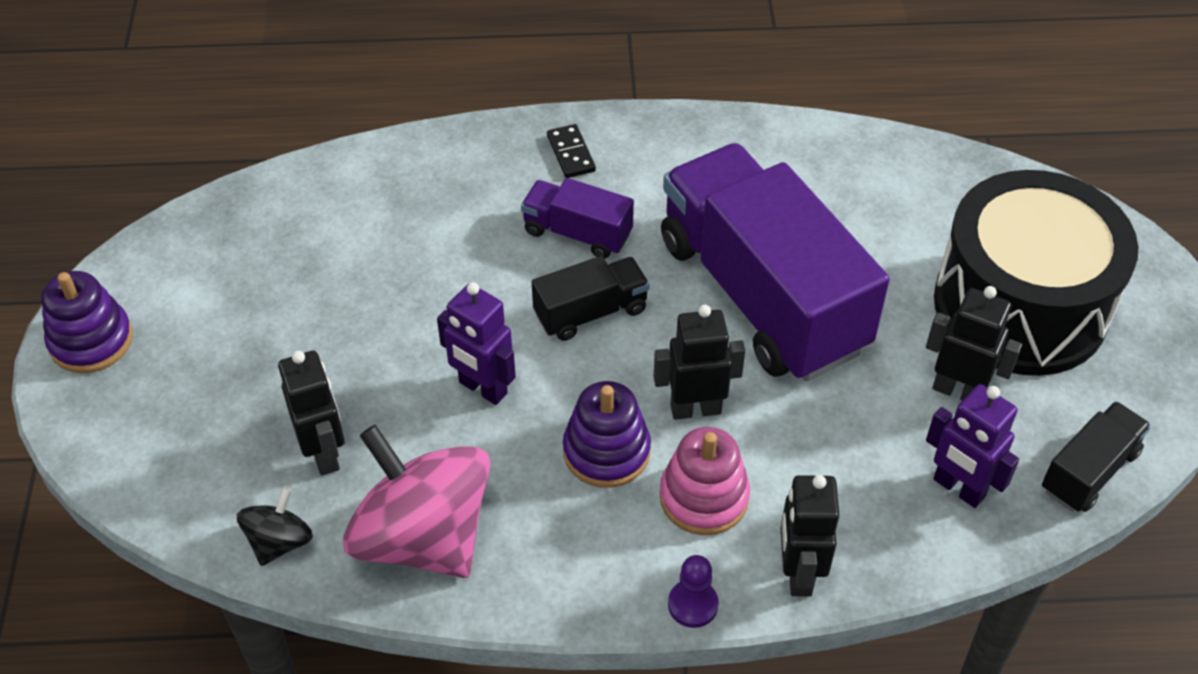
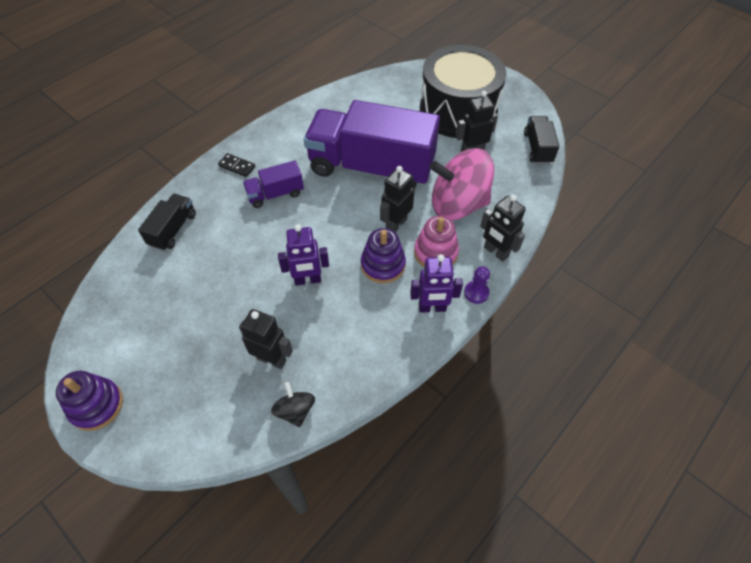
camera: 45 degrees left, 5 degrees up
(423, 536) = (352, 355): pink spinning top -> pink spinning top (458, 204)
(591, 312) = (316, 219): black truck -> black truck (173, 230)
(958, 488) = (509, 183): purple robot -> purple robot (432, 308)

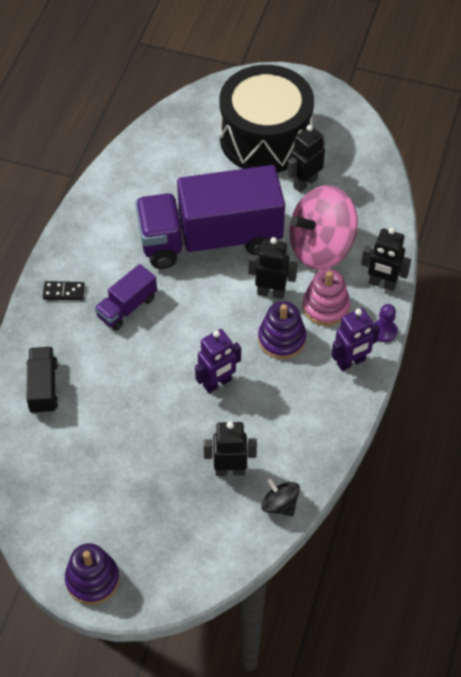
camera: 25 degrees left, 0 degrees up
(396, 224) = (271, 292): black robot -> black robot turned 90 degrees clockwise
(537, 148) = (369, 154): black truck -> none

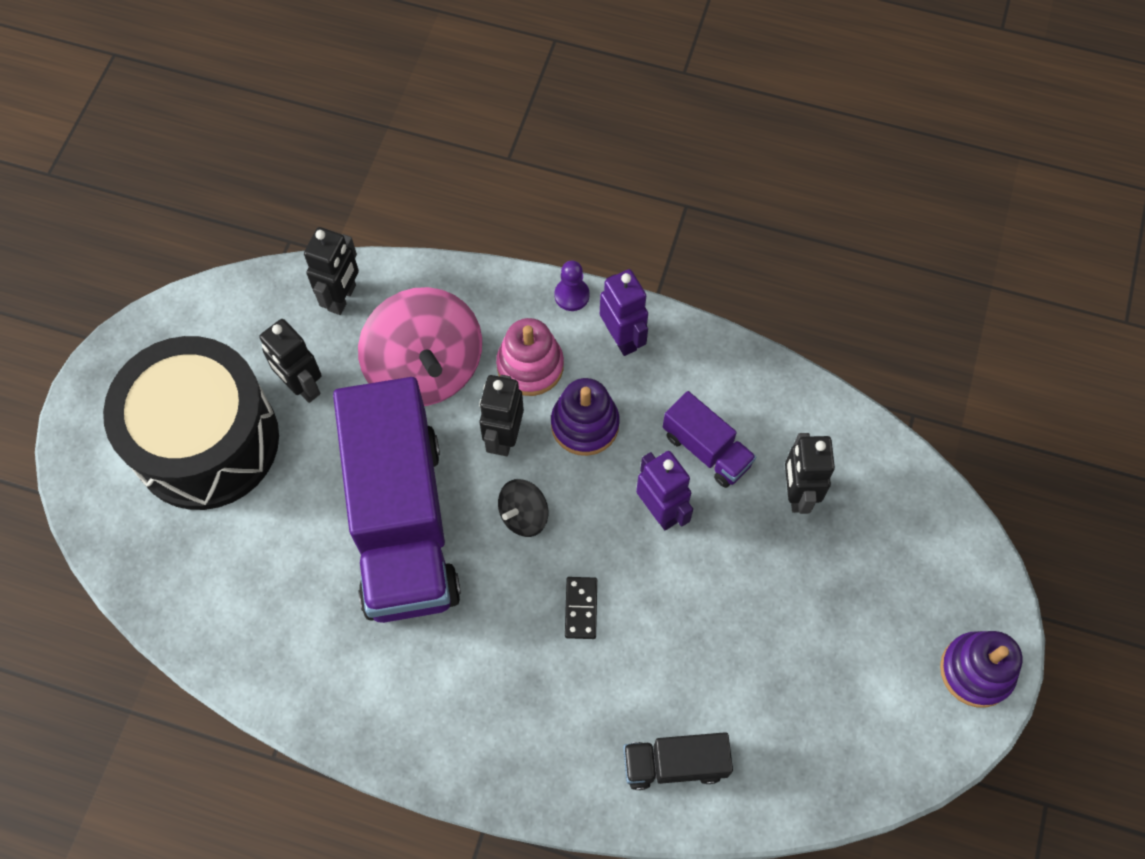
camera: 90 degrees left, 10 degrees up
(63, 292) = (496, 745): black domino -> black domino (581, 608)
(127, 307) = (527, 644): purple truck -> purple truck (706, 449)
(280, 504) = (843, 432): black spinning top -> black spinning top (523, 515)
(382, 283) = (492, 293): black robot -> black robot (342, 298)

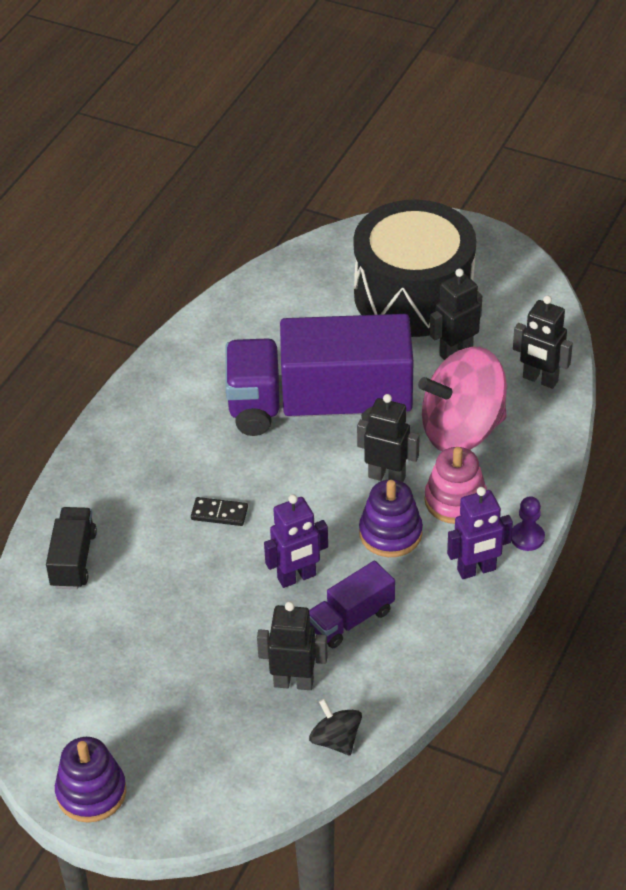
camera: 100 degrees right, 20 degrees down
(523, 515) = (311, 484): black spinning top -> black spinning top (336, 740)

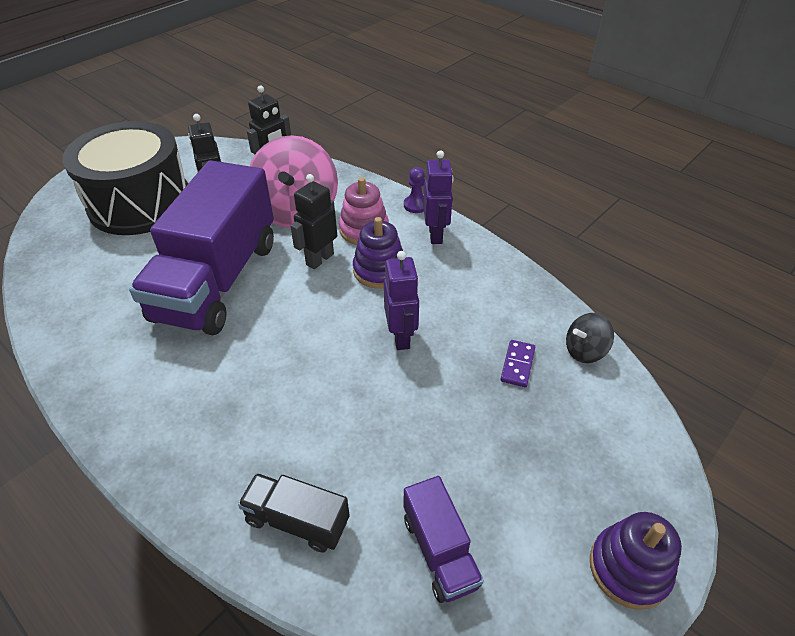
camera: 75 degrees left, 0 degrees up
(219, 513) = (300, 375): black domino -> none
(293, 682) = (517, 365): black robot -> purple domino
(351, 619) = (459, 313): purple truck -> purple truck (439, 550)

